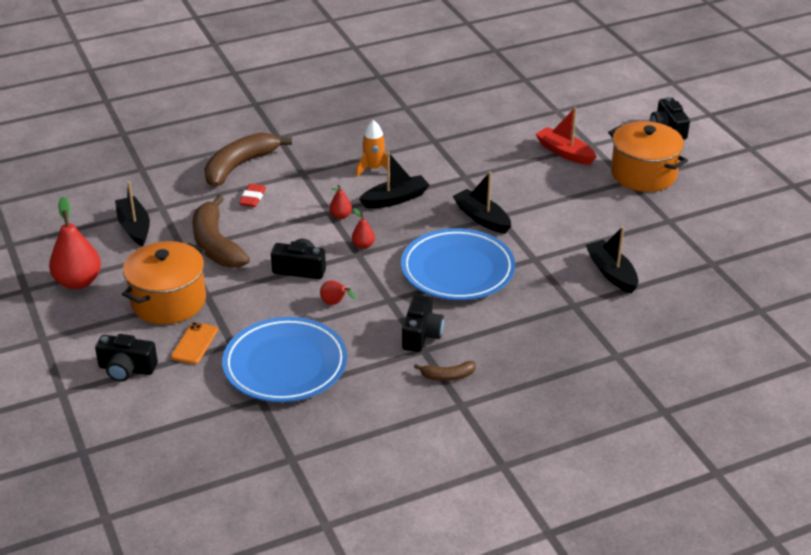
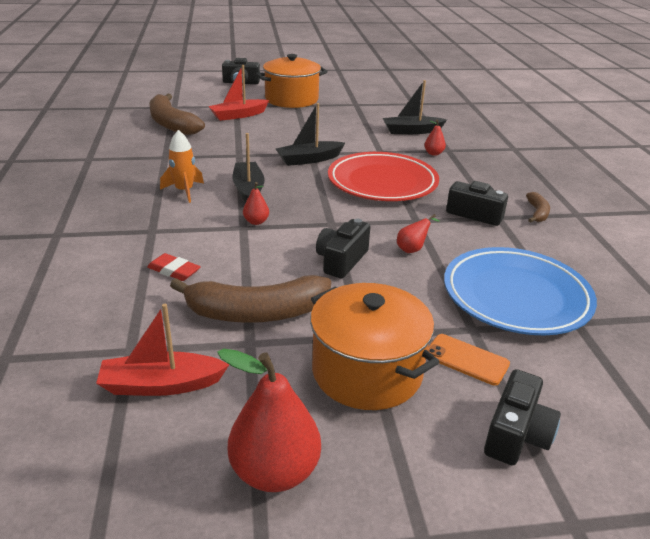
camera: 75 degrees left, 5 degrees down
(134, 227) = (161, 385): black boat -> red boat
(239, 166) = (92, 270): brown banana -> brown banana (171, 124)
(363, 245) = (318, 218): red pear -> red pear (433, 153)
(457, 270) = (382, 182): blue plate -> red plate

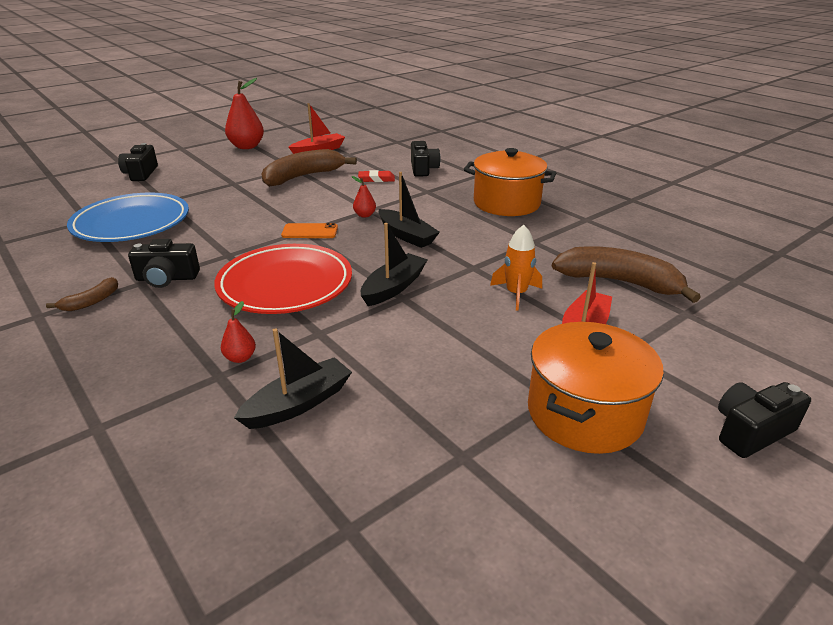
camera: 150 degrees right, 0 degrees up
(184, 191) = (455, 219): orange rocket -> orange rocket (516, 294)
(341, 260) = (274, 210): black camera -> black camera (423, 169)
(367, 372) = (224, 173): orange pot -> orange pot (506, 203)
(412, 249) = (222, 231): red pear -> none
(466, 359) = (168, 188): orange phone -> orange phone (310, 231)
(537, 213) = (91, 301): brown banana -> brown banana turned 120 degrees counterclockwise

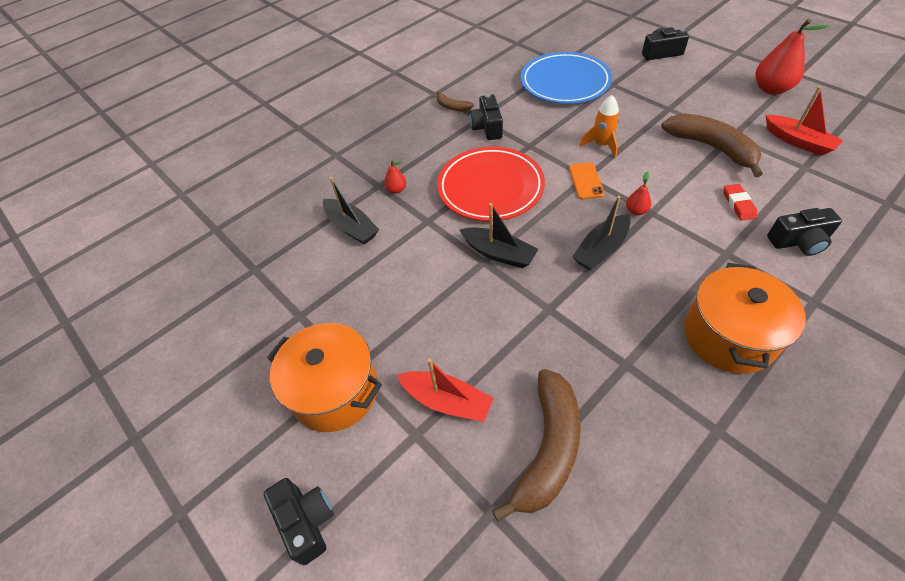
camera: 90 degrees right, 20 degrees up
(516, 294) = (504, 346): orange rocket -> orange rocket (601, 145)

